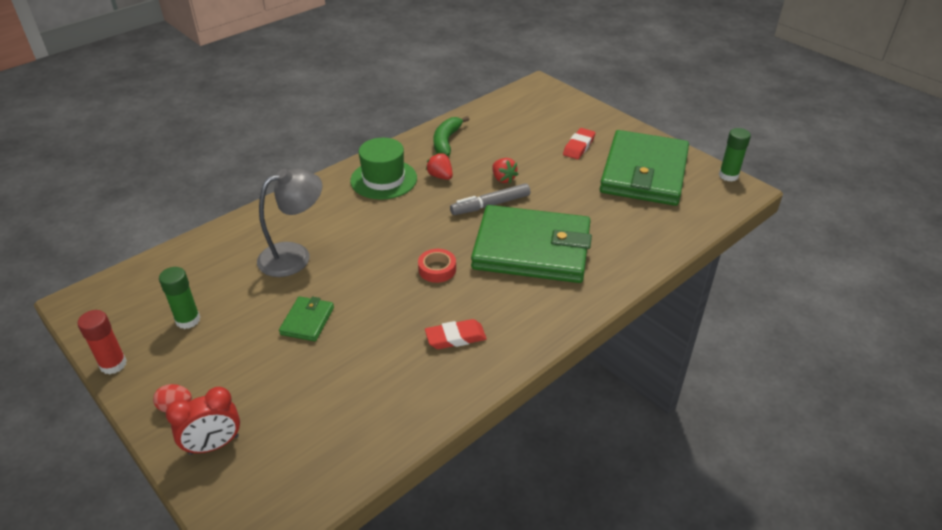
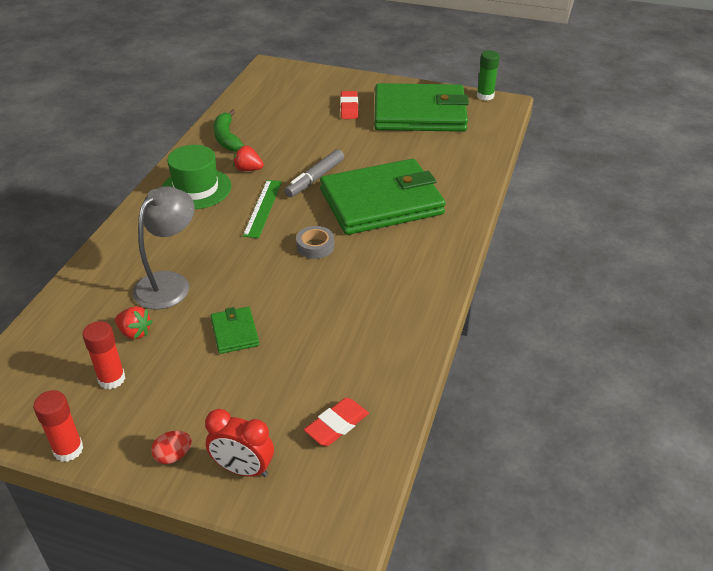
camera: 30 degrees left, 0 degrees up
(188, 320) = (111, 379): green glue stick -> red glue stick
(214, 445) = (243, 469): red clock -> red clock turned 75 degrees clockwise
(423, 216) = (263, 208): none -> green ruler
(437, 269) = (315, 246): red tape -> grey tape
(455, 337) = (379, 293): red eraser -> red eraser (336, 425)
(503, 179) = (307, 154): red strawberry -> red strawberry (135, 332)
(644, 173) = (420, 113): green wallet -> green wallet turned 75 degrees counterclockwise

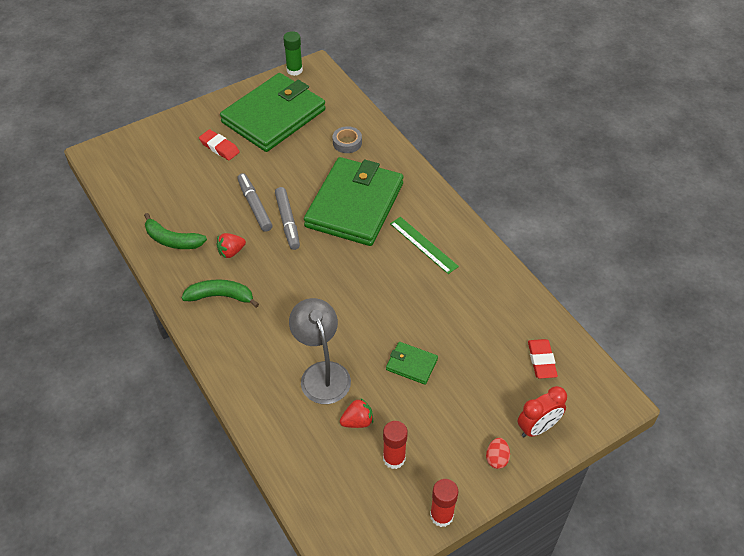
camera: 50 degrees left, 10 degrees up
(196, 189) = (221, 296): green hat -> green banana
(263, 208) = (290, 271): green ruler -> green ruler (423, 245)
(310, 155) = (255, 206): none -> grey marker
(315, 246) = (365, 269): grey tape -> grey tape (347, 143)

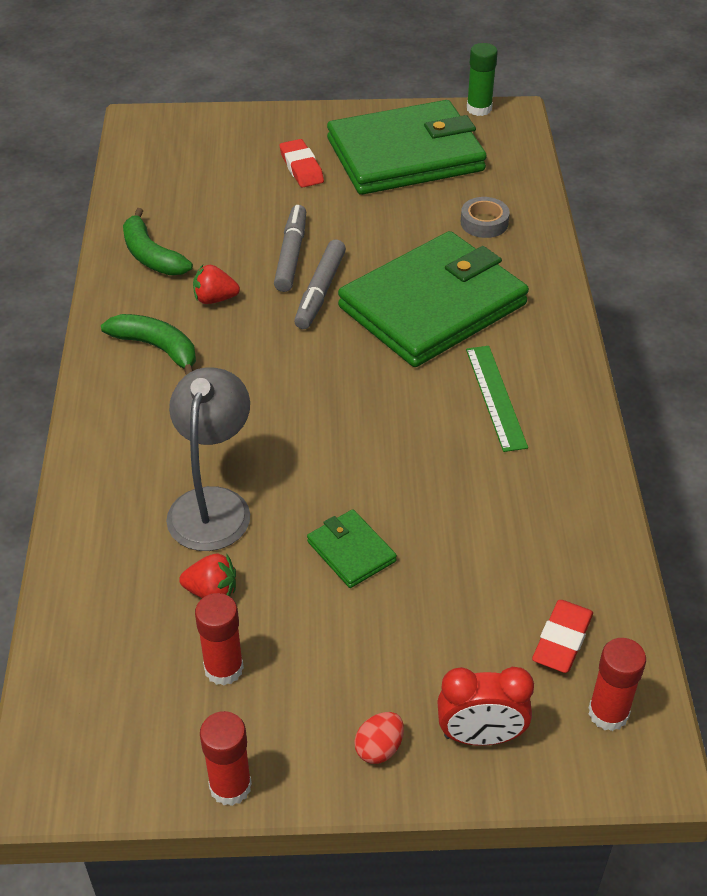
camera: 30 degrees right, 5 degrees down
(585, 386) = (608, 713): none -> red glue stick

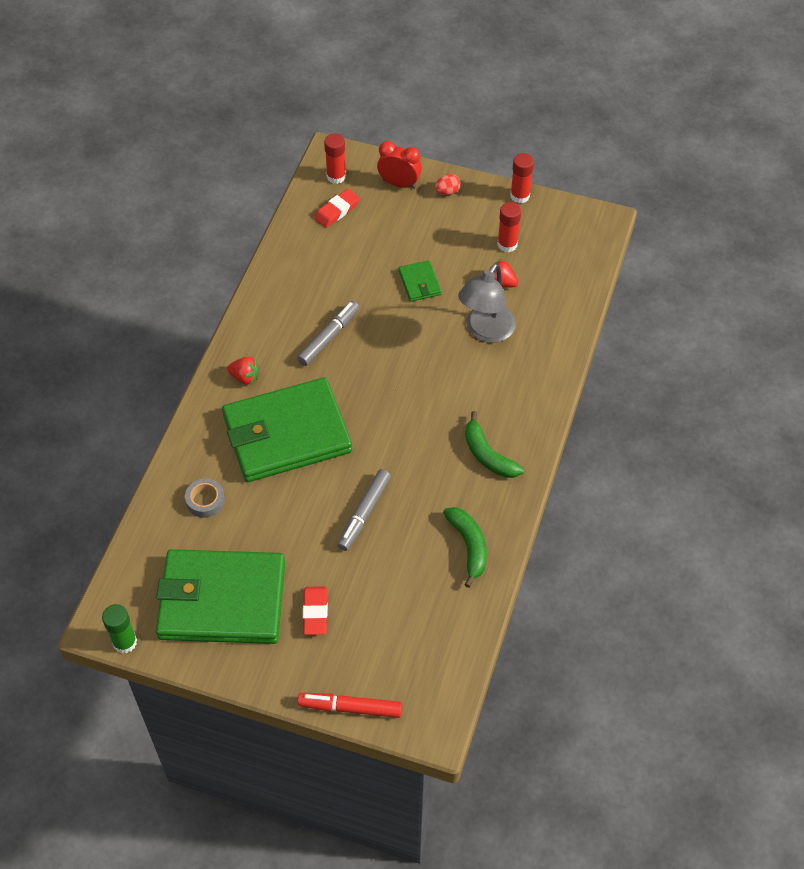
camera: 160 degrees left, 10 degrees up
(215, 299) = (435, 487): red strawberry -> red strawberry (245, 377)
(228, 116) = (351, 708): none -> red marker
(320, 291) = (357, 471): grey marker -> grey marker (328, 337)
(495, 397) = (287, 351): green ruler -> none

